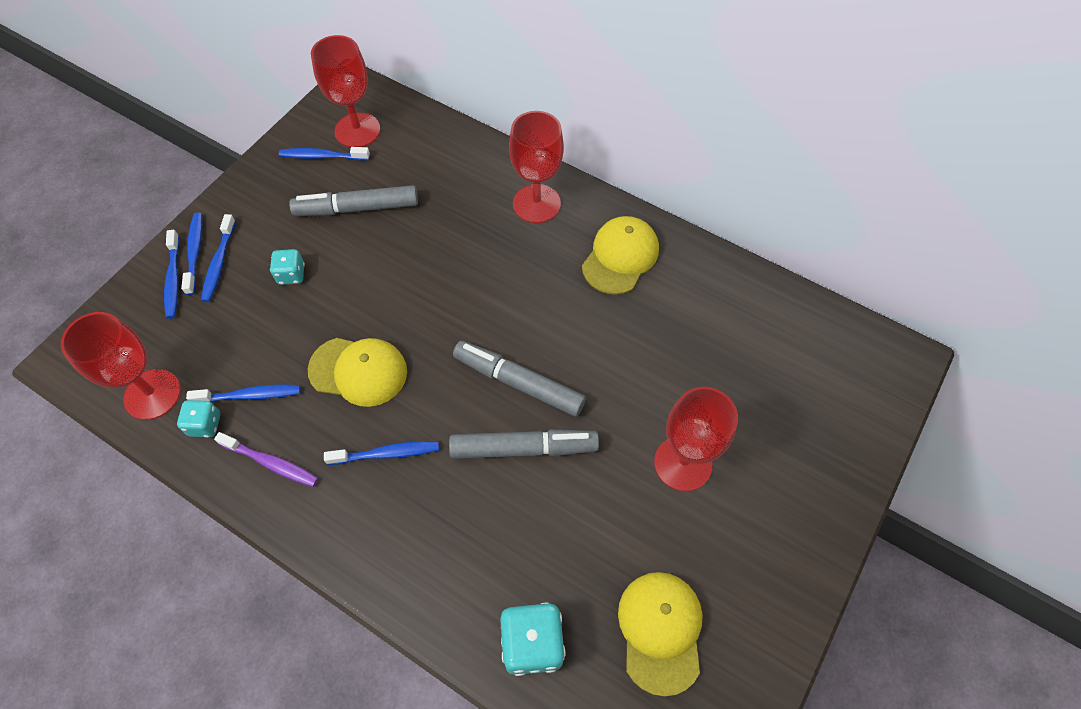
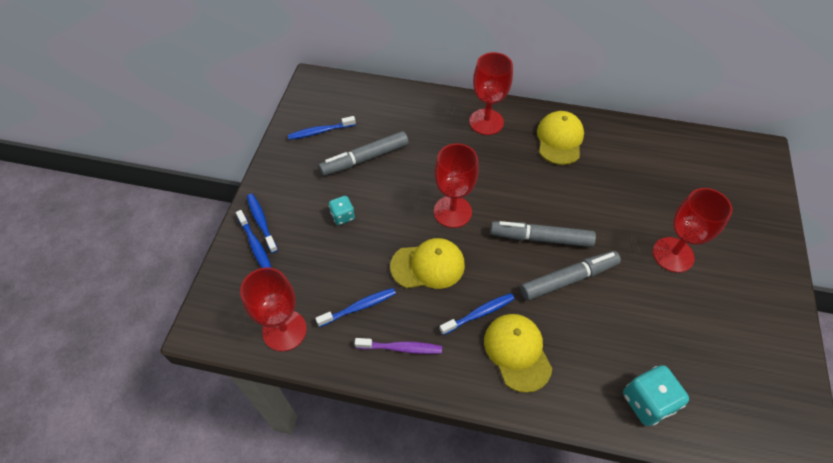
camera: 20 degrees left, 5 degrees down
(205, 424) = (337, 338): turquoise dice -> none
(219, 263) = (284, 224): blue toothbrush -> none
(357, 130) = (336, 108): red goblet -> red goblet (452, 211)
(660, 631) = (721, 363): yellow cap -> yellow cap (517, 352)

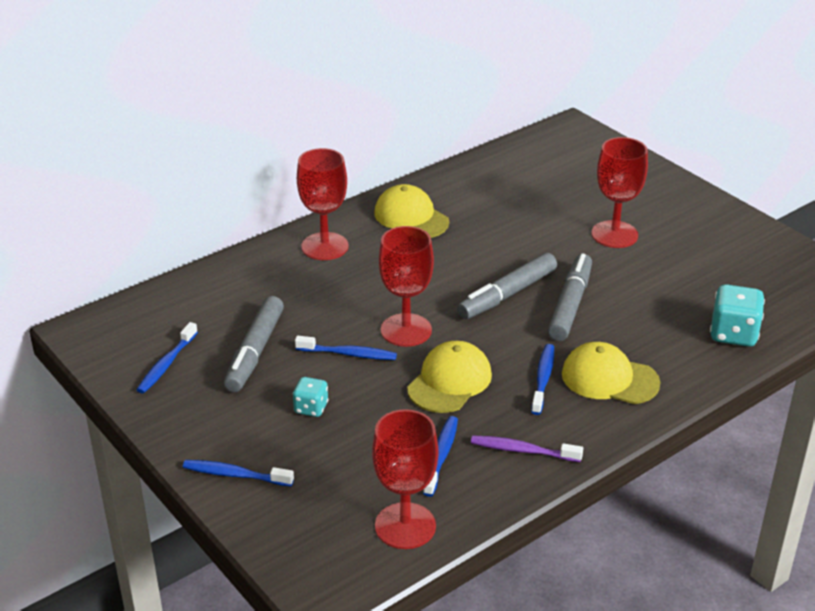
camera: 50 degrees left, 20 degrees down
(255, 245) = (262, 495): blue toothbrush -> blue toothbrush (348, 354)
(401, 348) = (522, 450): purple toothbrush -> purple toothbrush turned 120 degrees counterclockwise

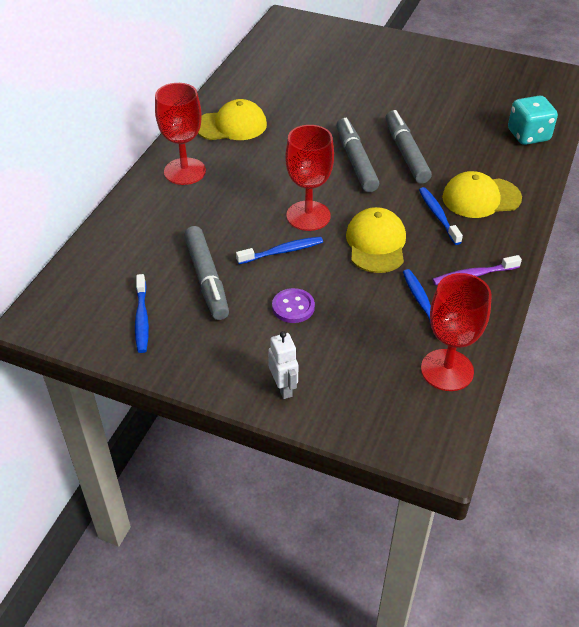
camera: 30 degrees left, 10 degrees up
(235, 475) = (283, 388): blue toothbrush -> white robot
(311, 408) = (293, 307): turquoise dice -> purple button
(411, 217) = (231, 125): yellow cap -> yellow cap turned 150 degrees clockwise
(507, 294) = (356, 161): grey marker -> grey marker turned 150 degrees clockwise
(614, 234) = (388, 90): red goblet -> none

